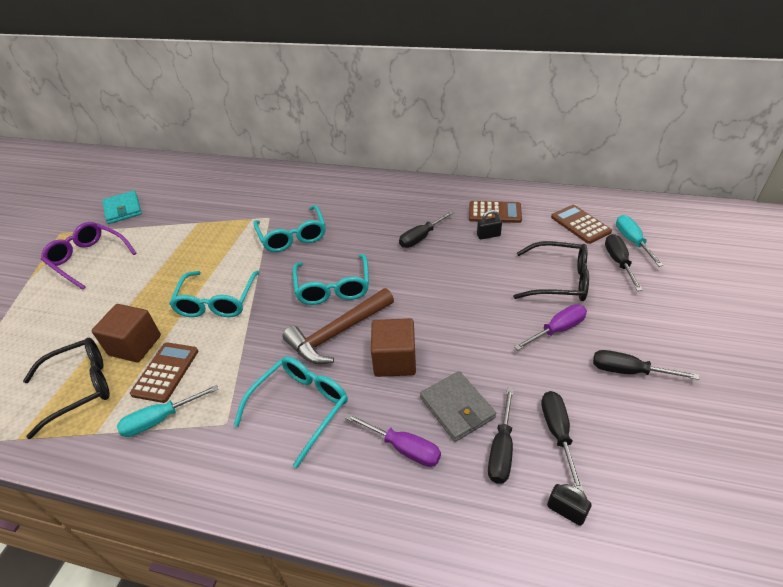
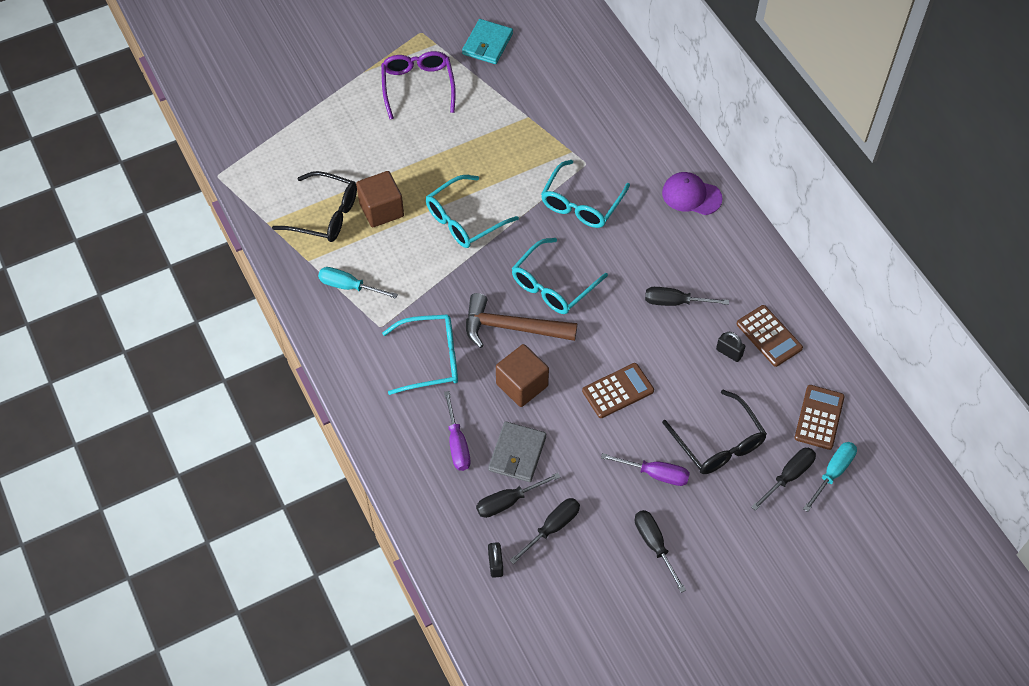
camera: 45 degrees right, 15 degrees up
(166, 372) = (381, 252): brown calculator -> brown calculator (618, 391)
(355, 189) = (691, 195): none -> purple cap

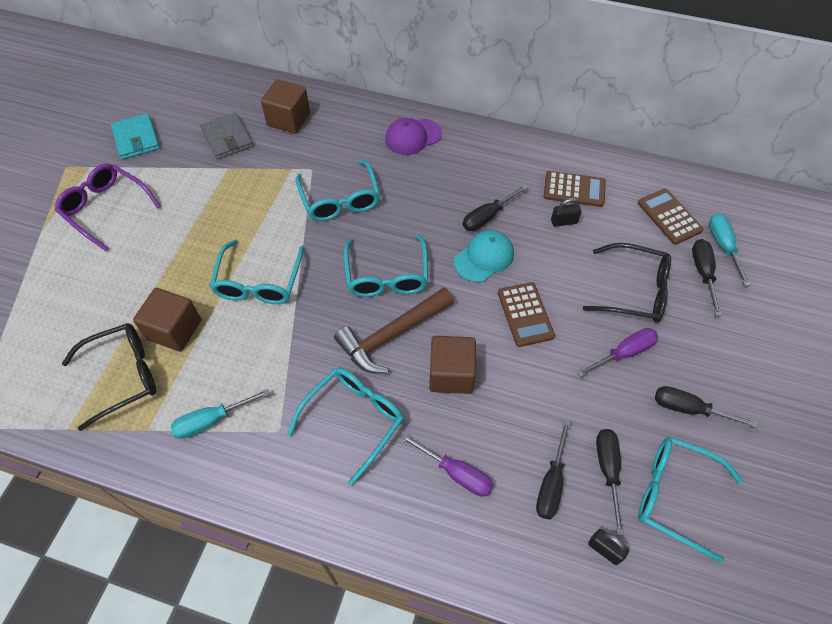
camera: 45 degrees left, 0 degrees up
(517, 453) = (511, 434): grey wallet -> grey wallet (227, 138)
(577, 579) = (675, 495): none -> turquoise glasses
(612, 109) = (288, 119): none -> brown cube
(618, 391) = (525, 314): brown calculator -> brown calculator turned 150 degrees clockwise
(636, 329) = (484, 257): none -> turquoise cap

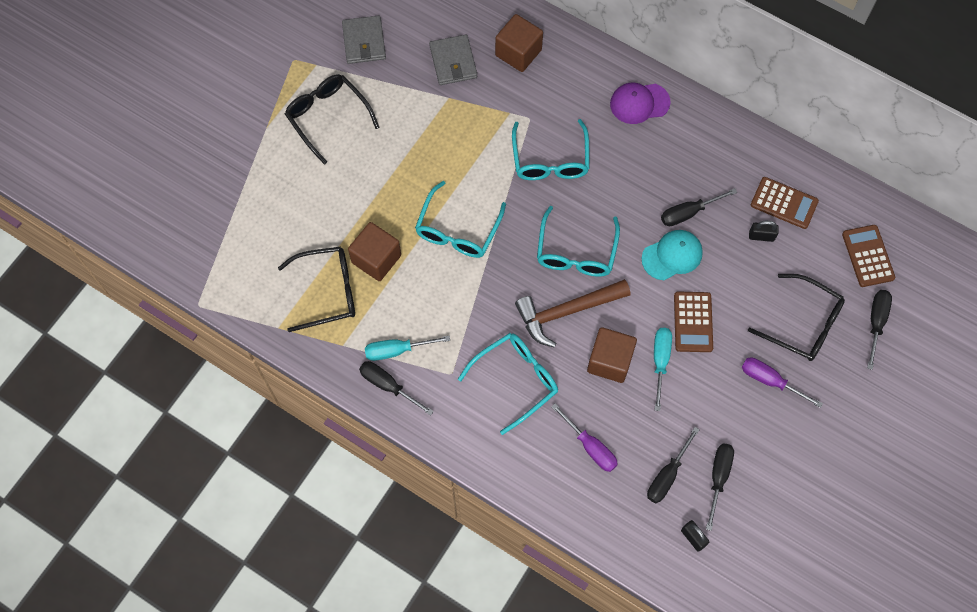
camera: 15 degrees right, 10 degrees up
(106, 209) = (328, 117): purple glasses -> black glasses
(136, 139) = (364, 41): turquoise wallet -> grey wallet
(623, 353) = (770, 381): purple screwdriver -> purple screwdriver turned 135 degrees counterclockwise
(675, 495) = (767, 512): turquoise glasses -> none
(689, 409) = (809, 445): black screwdriver -> black screwdriver (388, 386)
(723, 246) = (908, 300): turquoise screwdriver -> turquoise screwdriver (660, 361)

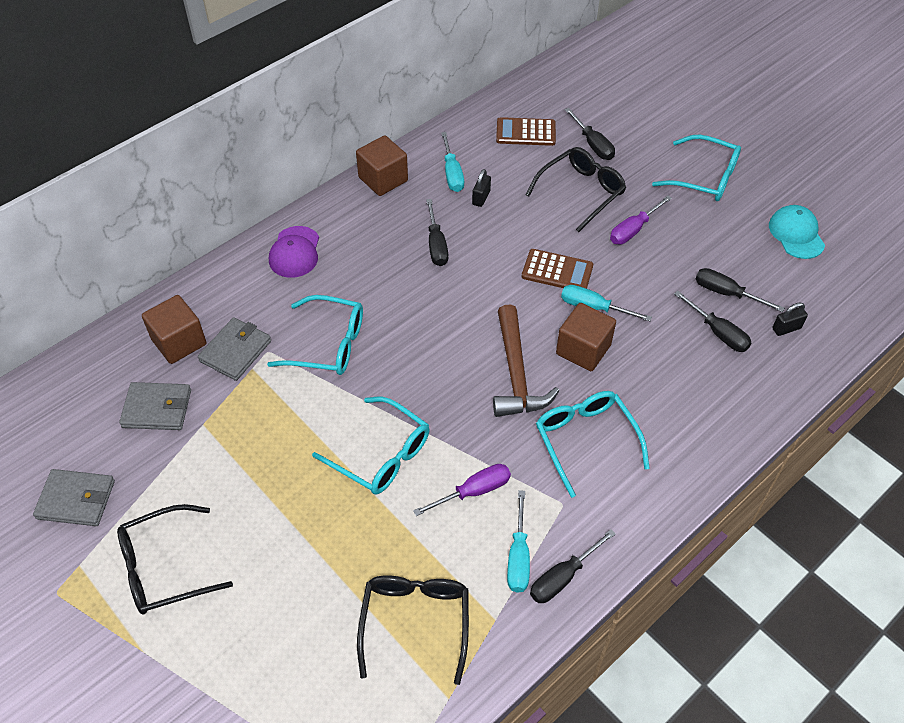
camera: 75 degrees left, 15 degrees down
(376, 259) = (389, 553): brown cube -> brown cube (383, 179)
(522, 95) = (235, 351): none -> grey wallet
(576, 252) = (448, 348): turquoise glasses -> turquoise glasses (704, 177)
(590, 446) = (676, 390): purple screwdriver -> purple screwdriver (473, 491)
(672, 255) = (479, 269): turquoise cap -> turquoise cap (796, 234)
(784, 203) = (452, 173): brown calculator -> turquoise screwdriver
(876, 323) = (593, 144): black screwdriver -> black screwdriver turned 150 degrees counterclockwise

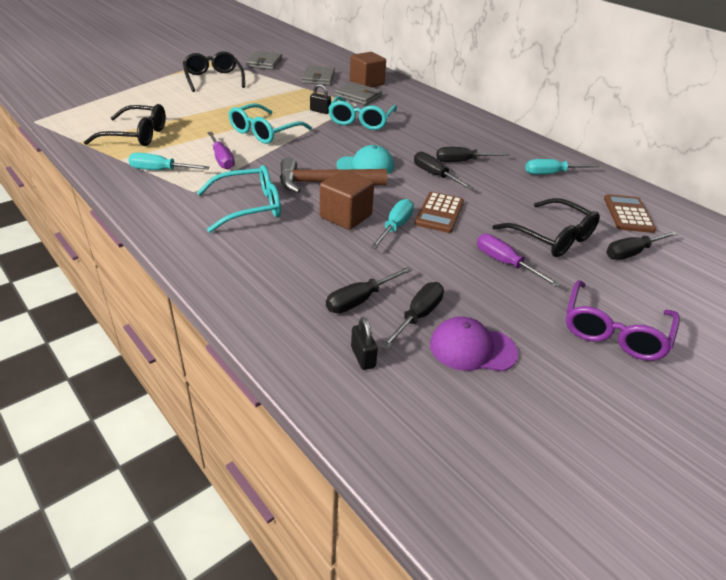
camera: 90 degrees right, 15 degrees down
(295, 252) = (445, 114): purple cap -> purple cap (472, 348)
(383, 179) = (532, 145): brown cube -> none
(481, 198) = (525, 184): black padlock -> black padlock (320, 111)
(563, 577) = (134, 185): black screwdriver -> black screwdriver (435, 175)
(704, 177) = (614, 331): turquoise glasses -> purple glasses
(796, 234) = (532, 403): turquoise cap -> turquoise cap (365, 166)

